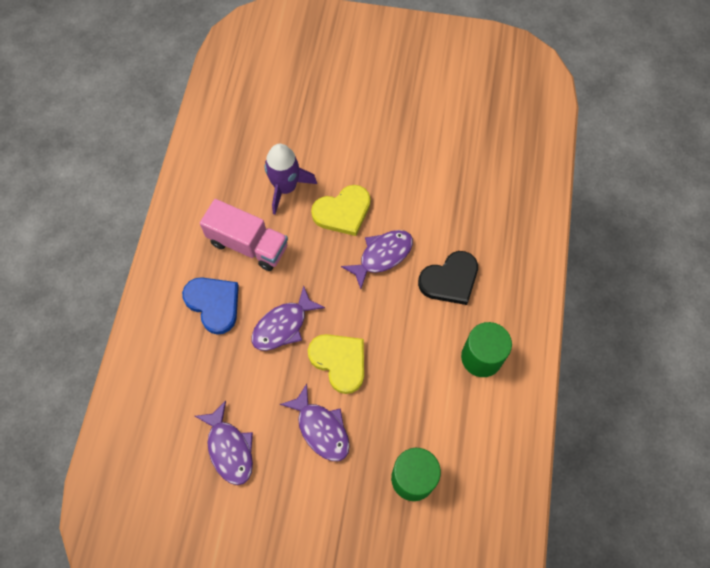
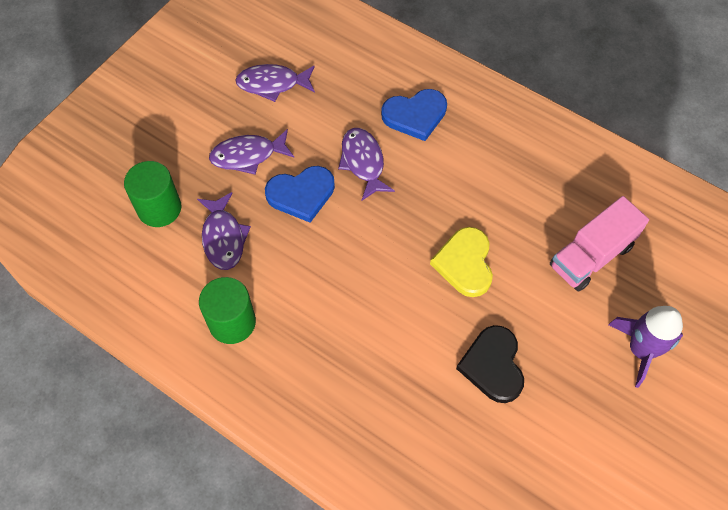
camera: 115 degrees right, 5 degrees down
(248, 244) = (466, 164): pink truck -> pink truck (591, 256)
(285, 187) = (520, 221): purple rocket -> purple rocket (641, 350)
(339, 361) = (301, 194): yellow heart -> blue heart
(382, 256) = (393, 279): purple fish -> purple fish (223, 237)
(450, 280) = (332, 333): black heart -> black heart (493, 365)

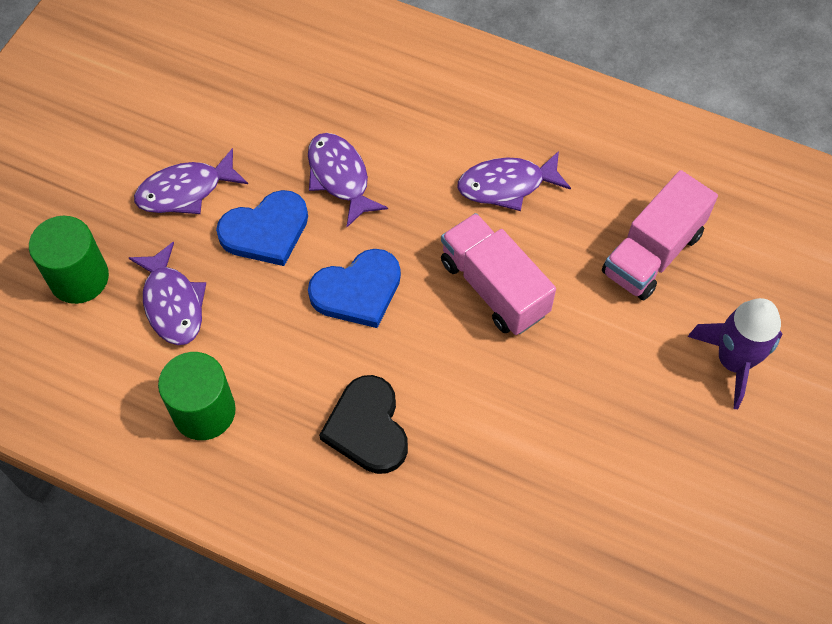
camera: 10 degrees left, 0 degrees up
(272, 84) = (201, 92): purple fish -> purple fish (507, 185)
(415, 115) = (397, 106): blue heart -> blue heart (357, 291)
(465, 263) = (494, 287): yellow heart -> pink truck
(493, 365) = (552, 411): black heart -> black heart (367, 428)

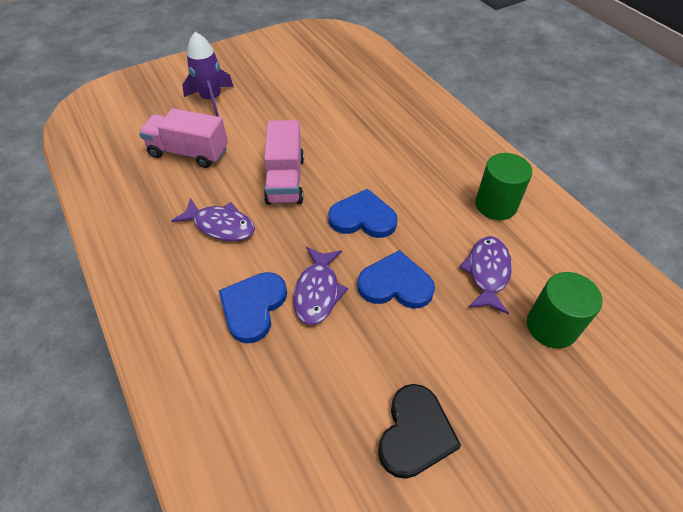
camera: 145 degrees left, 10 degrees down
(185, 191) = (437, 348): purple fish -> none
(367, 428) = (408, 156): black heart -> black heart (415, 433)
(389, 128) = (253, 307): none -> blue heart
(652, 253) = (189, 152): pink truck -> pink truck turned 150 degrees counterclockwise

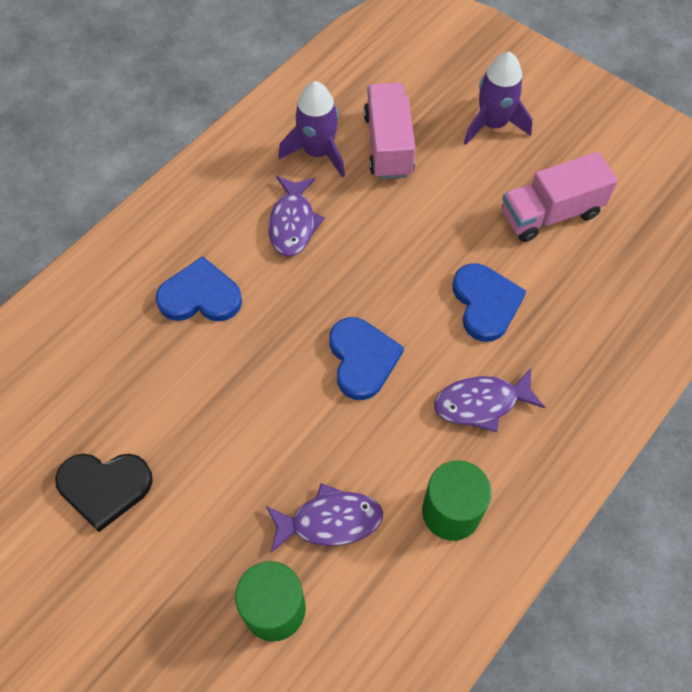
camera: 70 degrees right, 10 degrees up
(164, 193) = (317, 152): none -> purple rocket
(285, 180) = (388, 257): pink truck -> pink truck (550, 213)
(317, 291) = (239, 347): purple fish -> purple fish (481, 403)
(395, 284) = (276, 422): blue heart -> blue heart (485, 303)

